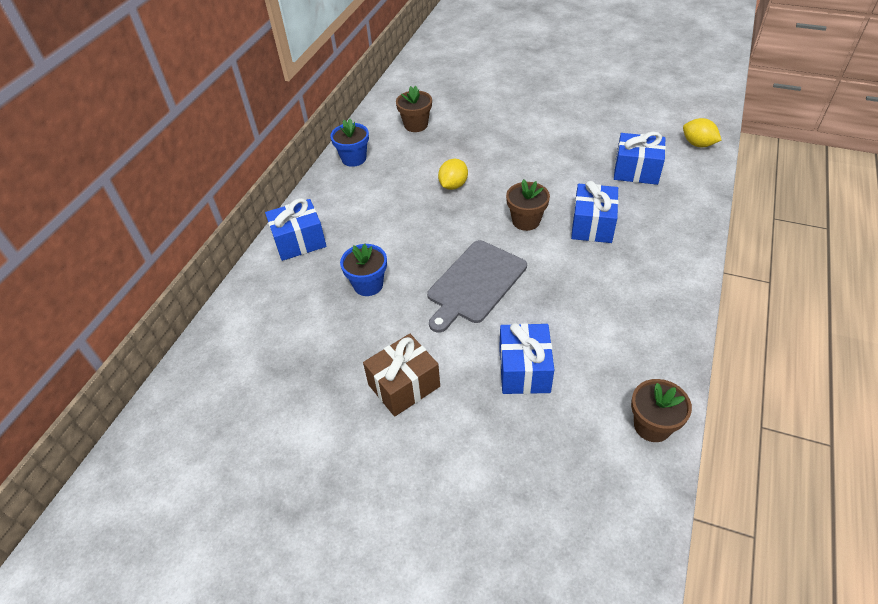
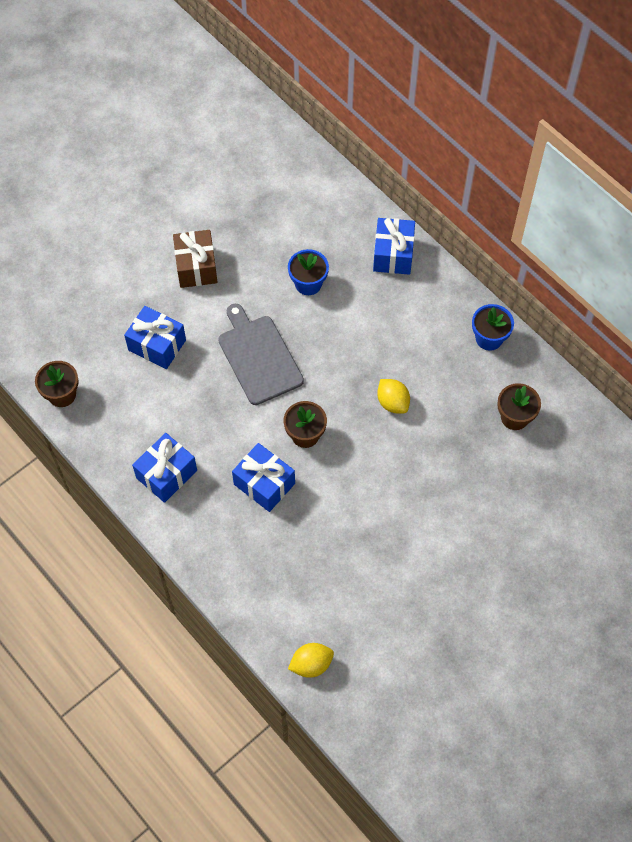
camera: 115 degrees right, 15 degrees up
(636, 171) = (310, 573): blue gift -> blue gift (166, 474)

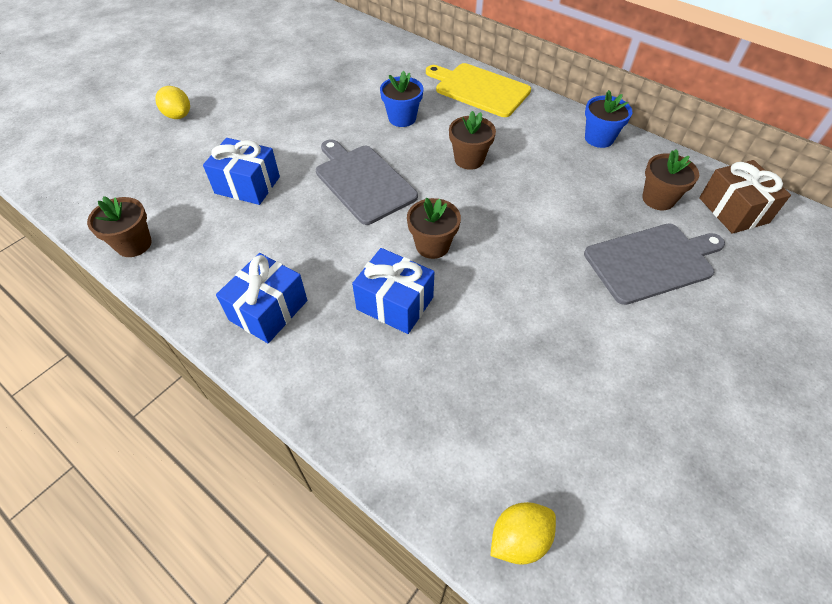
camera: 10 degrees left, 10 degrees down
(196, 267) = (284, 118): brown gift -> brown gift (733, 210)
(359, 345) = (469, 159): none -> brown flower pot
(392, 402) = (522, 203): yellow lemon -> yellow lemon (178, 115)
(393, 254) = (479, 89): blue gift -> yellow cutting board
(481, 479) = (652, 262): none -> grey cutting board

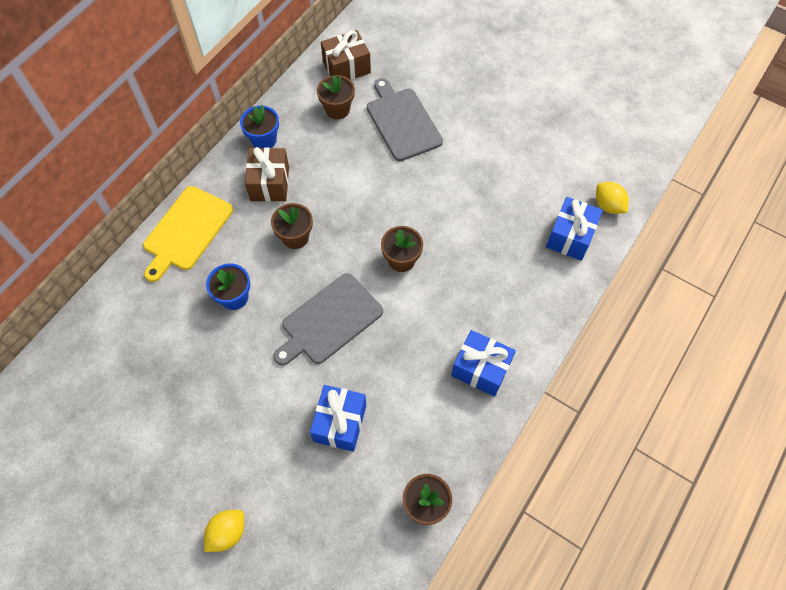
camera: 95 degrees left, 10 degrees up
(395, 303) = (461, 281): blue gift -> blue gift (570, 236)
(539, 142) = (269, 183): none -> brown gift

